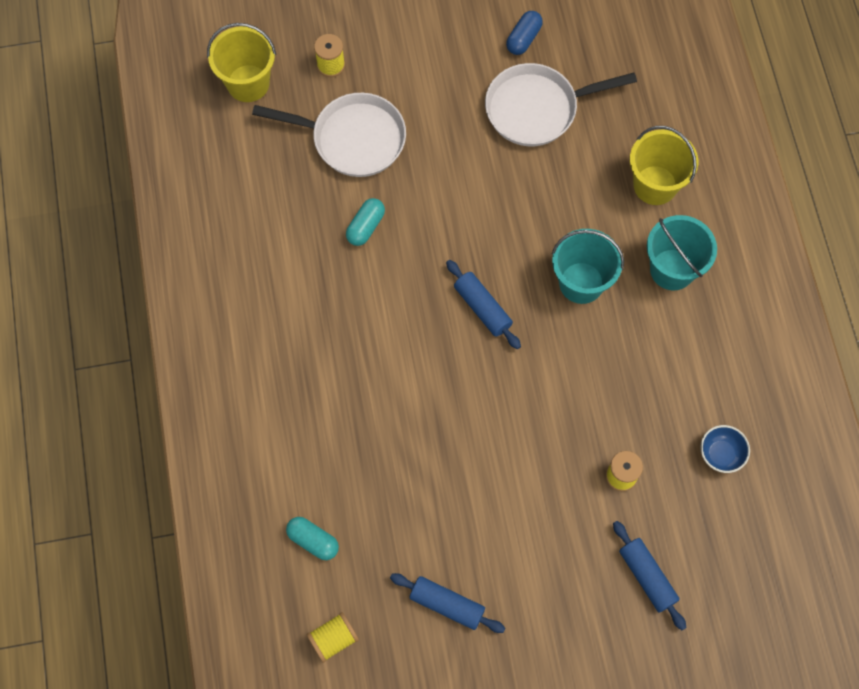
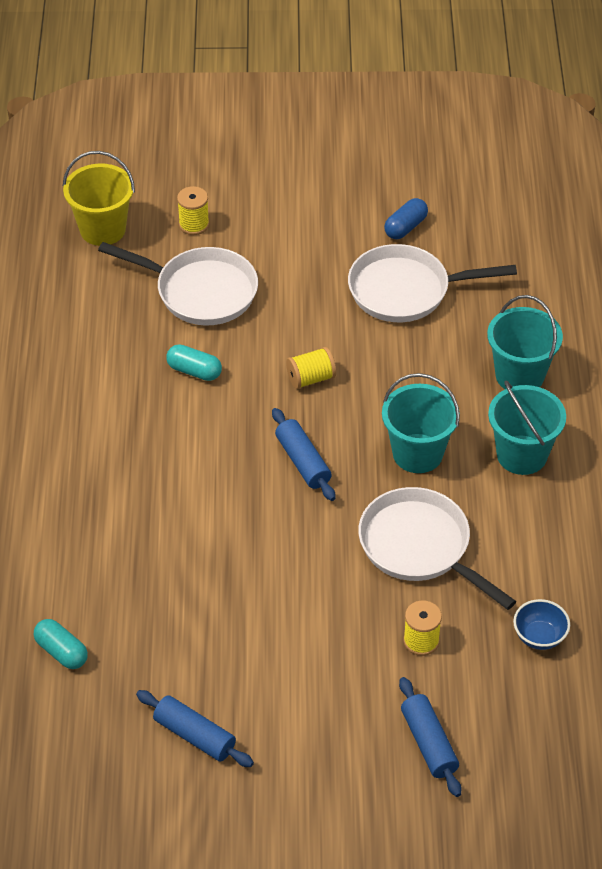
camera: 10 degrees right, 20 degrees down
(333, 639) = (59, 749): yellow spool -> yellow spool (311, 378)
(365, 226) = (194, 371): turquoise capsule -> turquoise capsule turned 75 degrees clockwise
(601, 380) = (420, 547): none -> white pan
(655, 185) = (519, 375): yellow bucket -> turquoise bucket

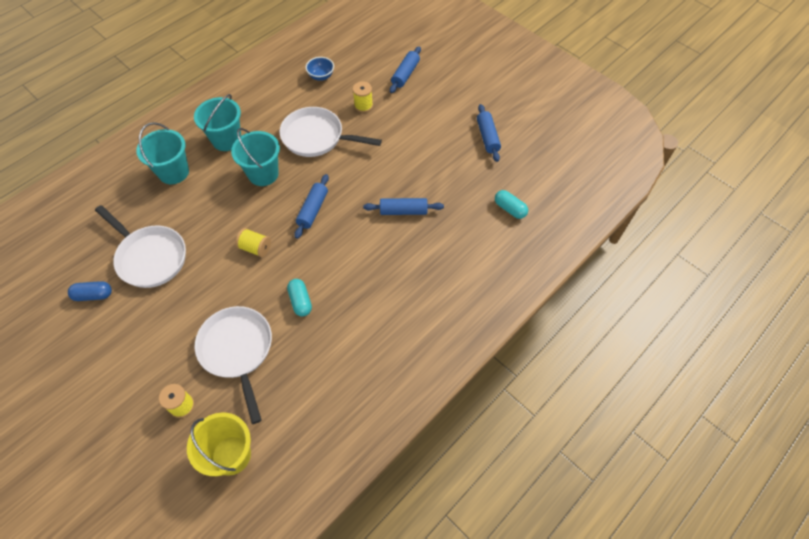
camera: 135 degrees left, 10 degrees up
(61, 652) = (510, 209): turquoise capsule -> turquoise capsule turned 45 degrees counterclockwise
(194, 544) = (403, 211): none -> blue rolling pin
(420, 547) = (316, 137): white pan -> white pan turned 105 degrees clockwise

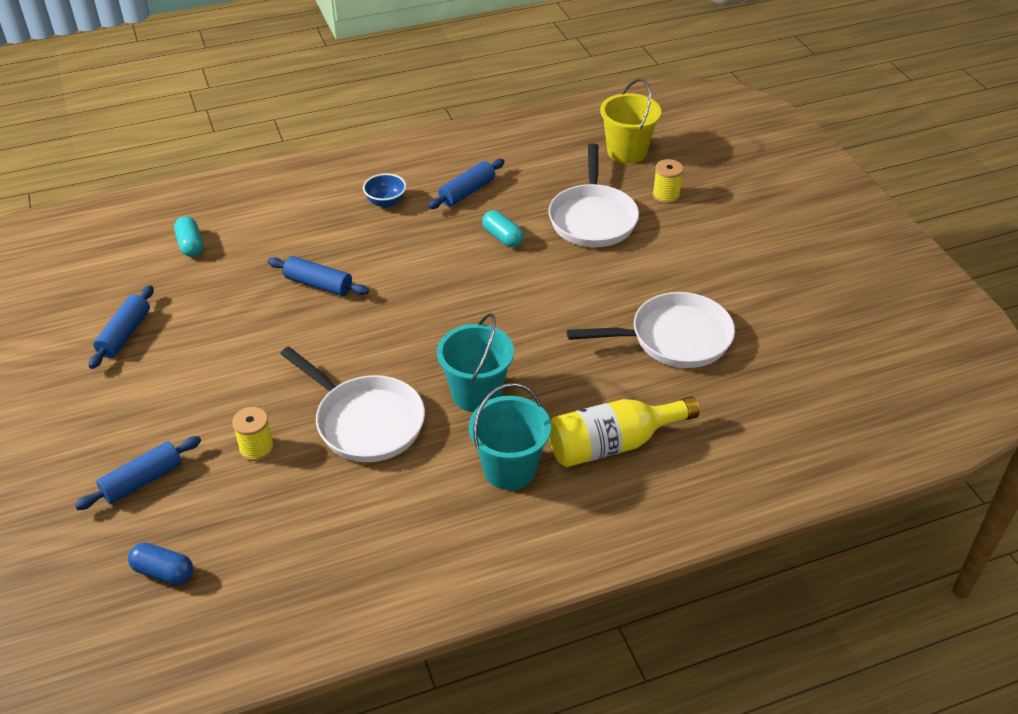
camera: 155 degrees left, 15 degrees down
(93, 295) = (755, 319): blue capsule -> blue capsule (163, 572)
(150, 257) = (674, 338): white pan -> white pan turned 105 degrees clockwise
(173, 172) = (613, 444): turquoise bucket -> yellow bottle
(255, 248) = (531, 305): yellow spool -> none
(300, 301) = (502, 237): turquoise capsule -> turquoise capsule turned 45 degrees counterclockwise
(312, 210) = (433, 323): blue rolling pin -> blue rolling pin (467, 192)
(321, 76) = (285, 534): blue bowl -> blue bowl (386, 202)

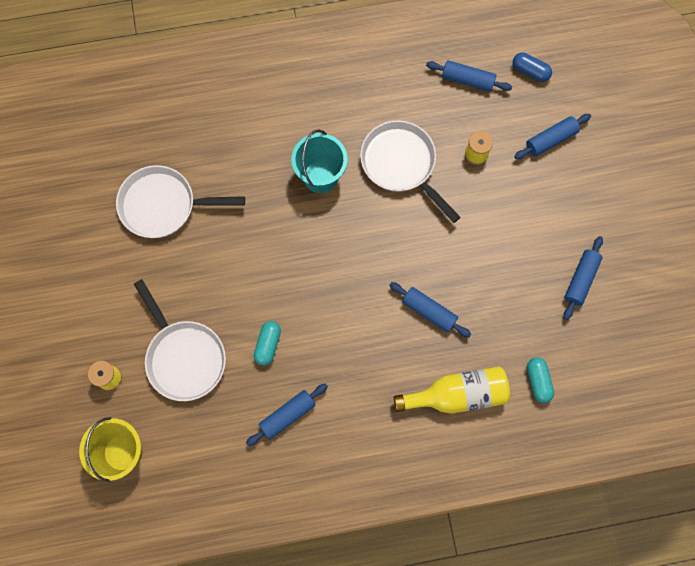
camera: 170 degrees left, 30 degrees up
(268, 544) = (467, 80): none -> blue rolling pin
(386, 202) = (364, 413): blue bowl -> none
(502, 237) = (268, 345): turquoise capsule -> turquoise capsule turned 45 degrees clockwise
(509, 469) = (310, 110): turquoise bucket -> none
(592, 218) = (184, 357): white pan -> white pan turned 135 degrees clockwise
(613, 444) = (237, 118): yellow bottle -> yellow bottle (457, 395)

